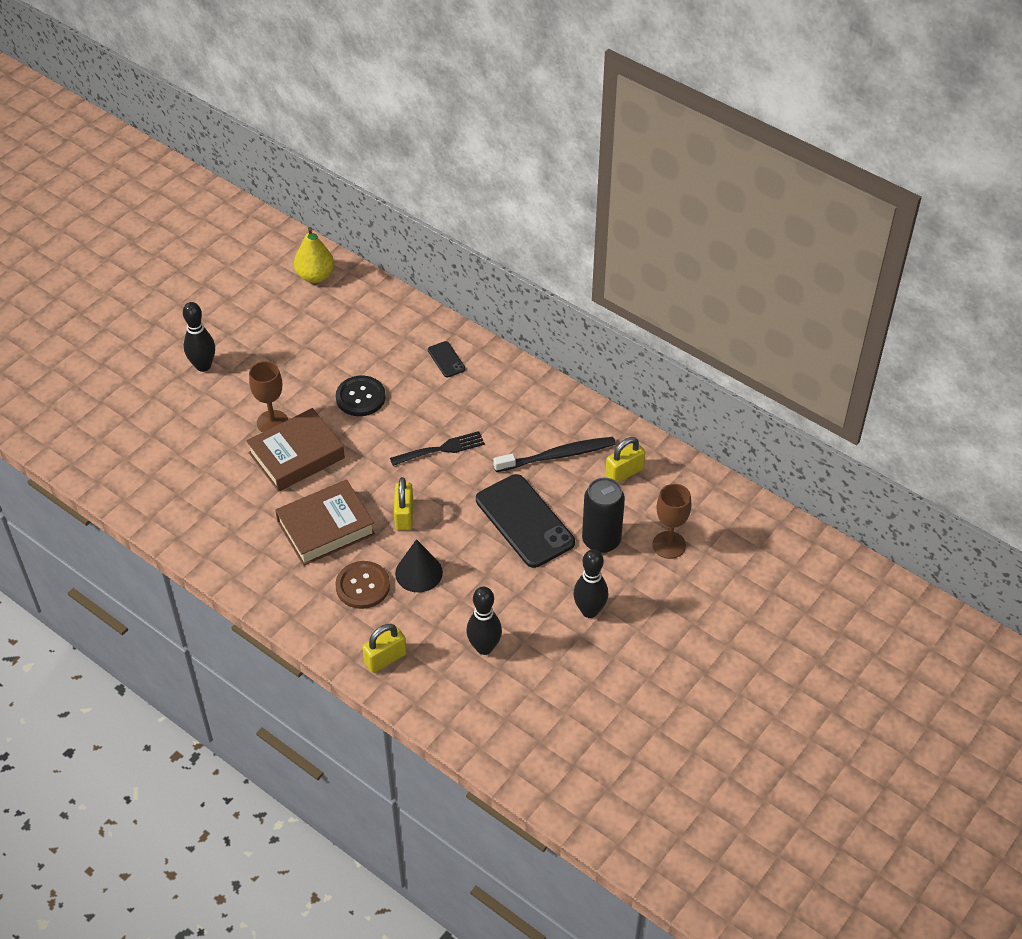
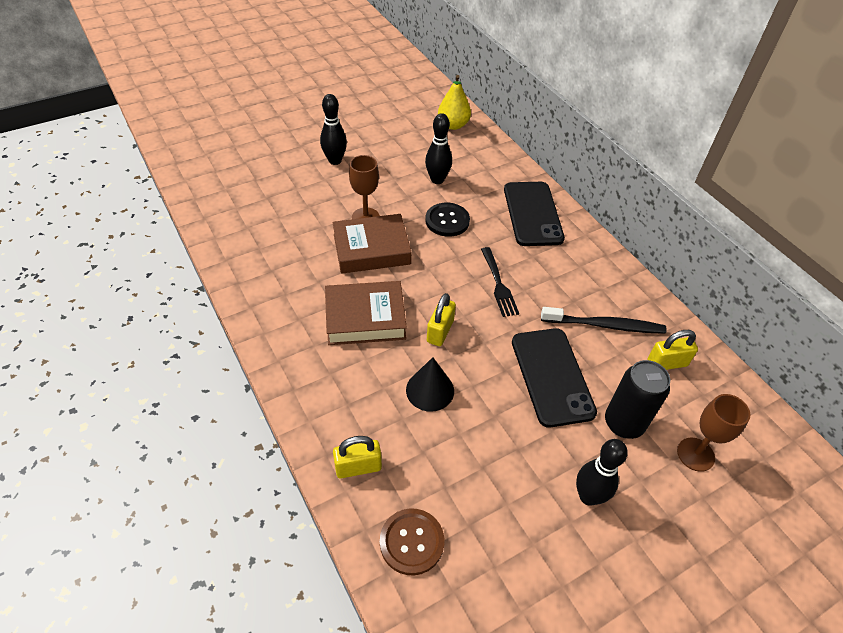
camera: 20 degrees right, 0 degrees up
(362, 586) = (372, 384): brown button -> brown button (411, 542)
(441, 449) = (498, 284): black fork -> black fork turned 75 degrees clockwise
(446, 359) = (532, 214): black phone -> black phone, size x2.24
(484, 647) = (462, 495): black bowling pin -> black bowling pin (437, 180)

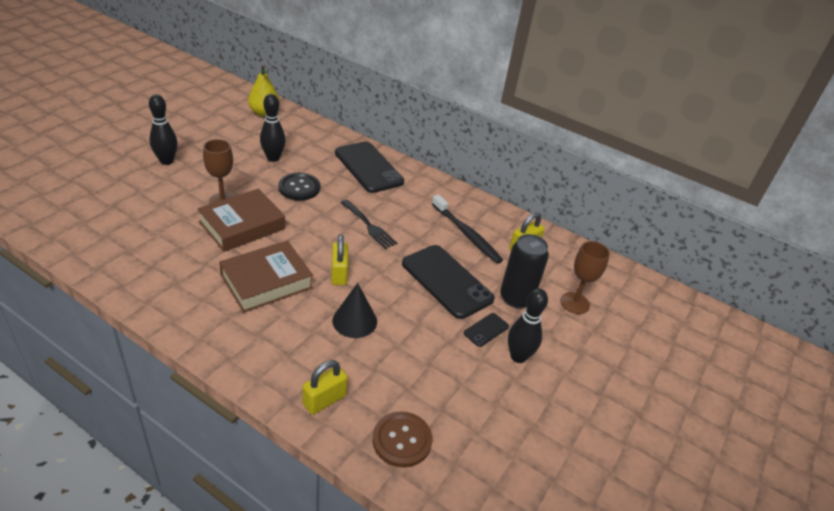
camera: 30 degrees left, 10 degrees down
(567, 450) = (486, 330): none -> black phone
(605, 325) = (466, 234): black toothbrush -> black toothbrush turned 75 degrees clockwise

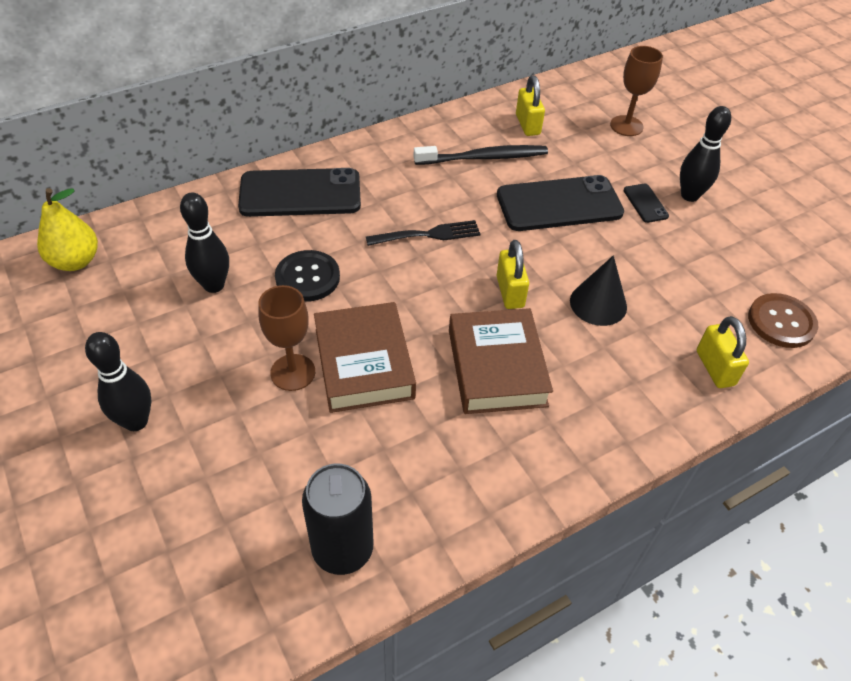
camera: 60 degrees left, 10 degrees up
(339, 274) = (510, 292): yellow padlock -> yellow padlock turned 60 degrees clockwise
(516, 298) = (605, 163): black can -> black can (342, 549)

